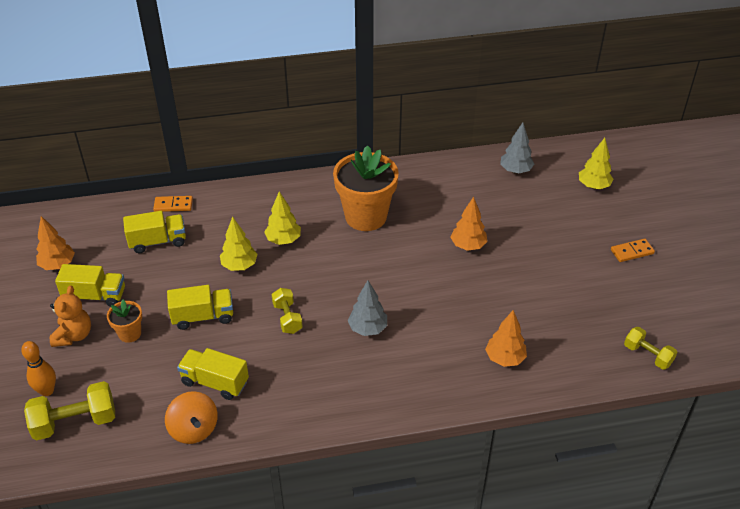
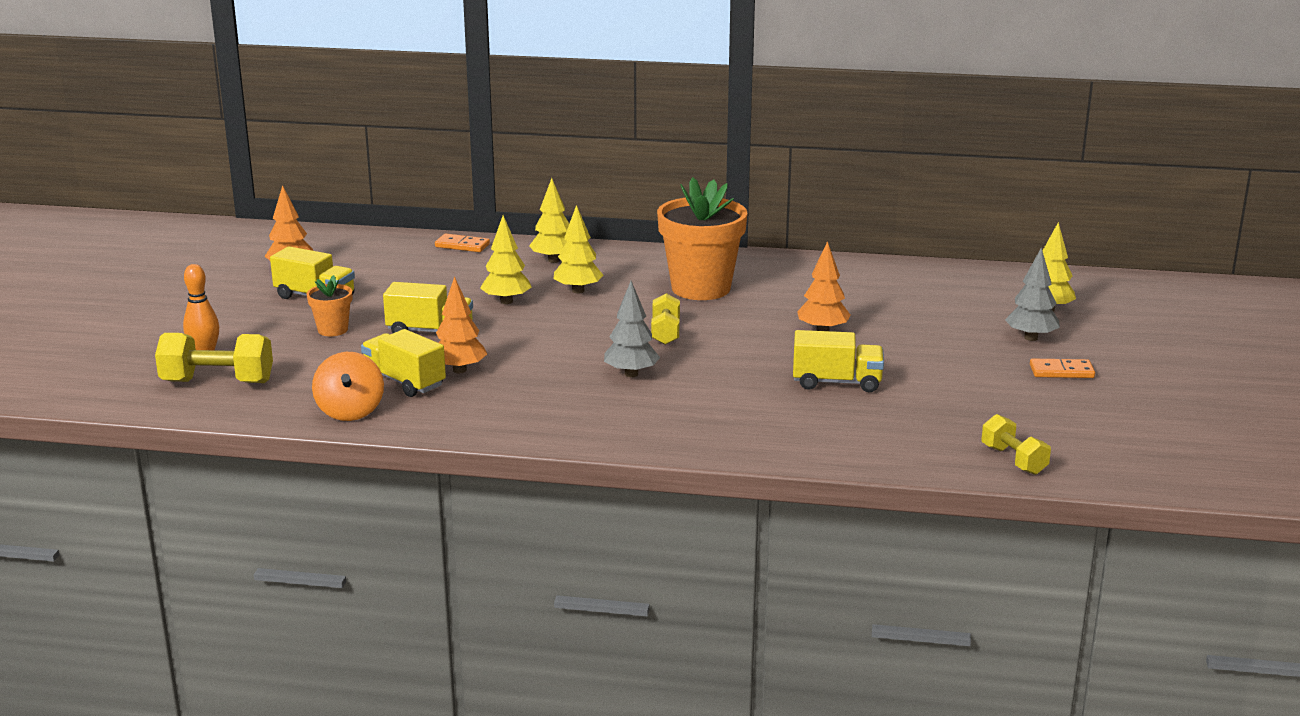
camera: 20 degrees right, 20 degrees down
(74, 335) = (267, 321): orange teddy bear -> none
(158, 241) = (421, 269): yellow truck -> yellow truck (836, 382)
(248, 208) = (553, 260): none -> yellow tree
(287, 318) = (534, 349): yellow dumbbell -> yellow dumbbell (665, 333)
(505, 358) = (800, 427): orange tree -> orange tree (460, 370)
(515, 170) = (941, 281): grey tree -> grey tree (1031, 338)

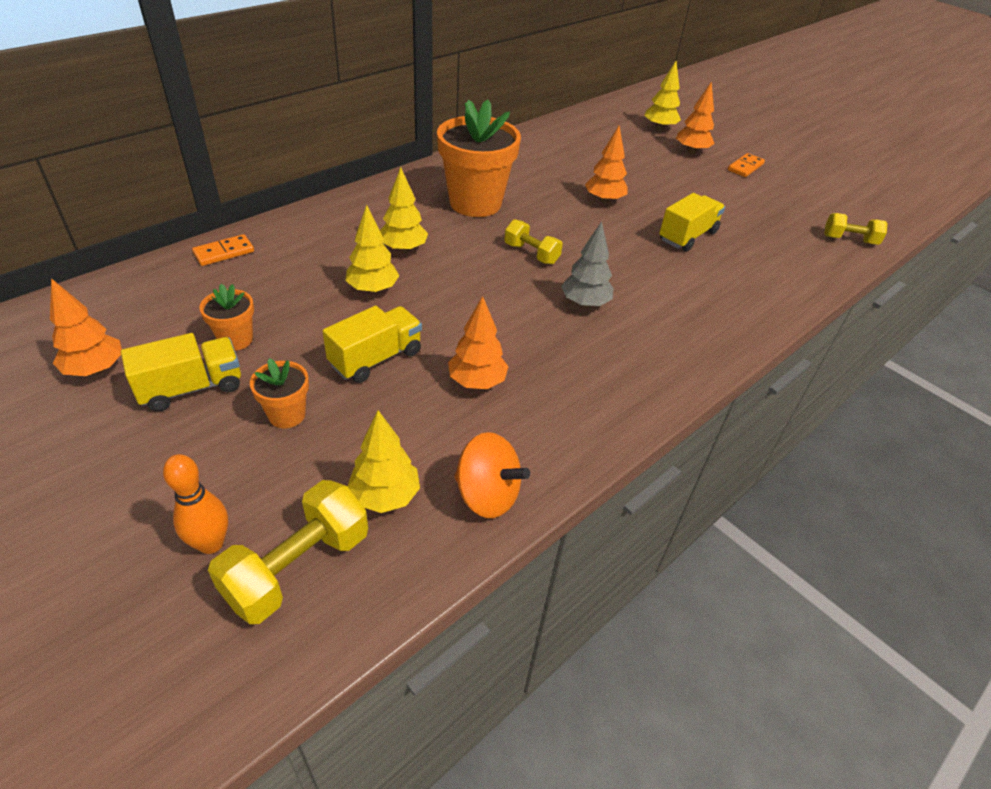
camera: 55 degrees left, 20 degrees up
(378, 288) = (236, 339): none -> orange flower pot
(404, 382) = (462, 426): yellow truck -> none
(553, 260) = (329, 229): yellow tree -> yellow tree (385, 496)
(1031, 338) = (691, 151): grey tree -> orange tree

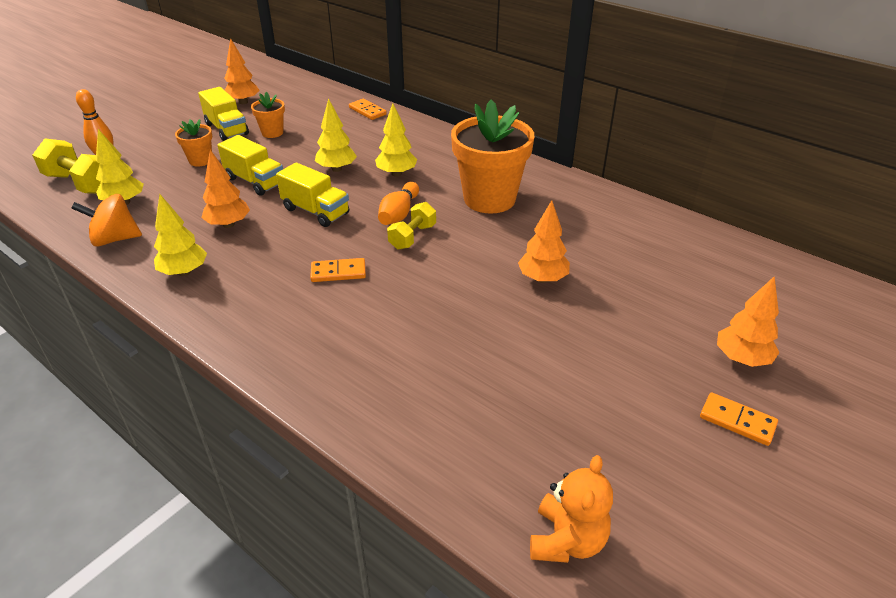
camera: 85 degrees right, 5 degrees down
(487, 257) = (399, 214): none -> orange bowling pin
(487, 495) = (115, 239): orange spinning top -> orange spinning top turned 60 degrees clockwise
(585, 303) = (338, 272): grey tree -> orange domino
(659, 128) = (792, 326): yellow tree -> yellow tree (184, 272)
(687, 236) = (493, 347): yellow truck -> yellow truck (316, 211)
(849, 240) = (567, 540): yellow dumbbell -> orange teddy bear

